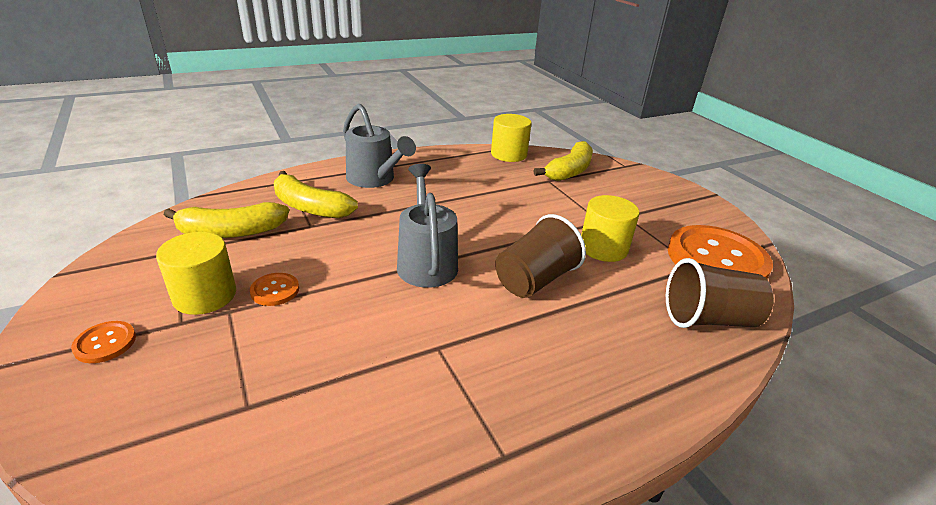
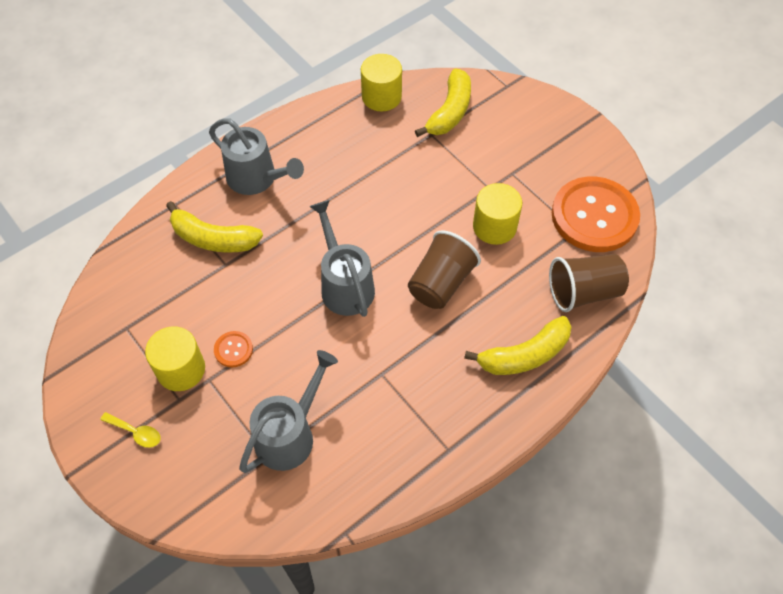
camera: 10 degrees left, 25 degrees up
(105, 343) = (136, 432): orange button -> yellow spoon
(231, 232) = (159, 291): yellow banana -> yellow banana (524, 355)
(292, 386) = (290, 434): none -> grey watering can

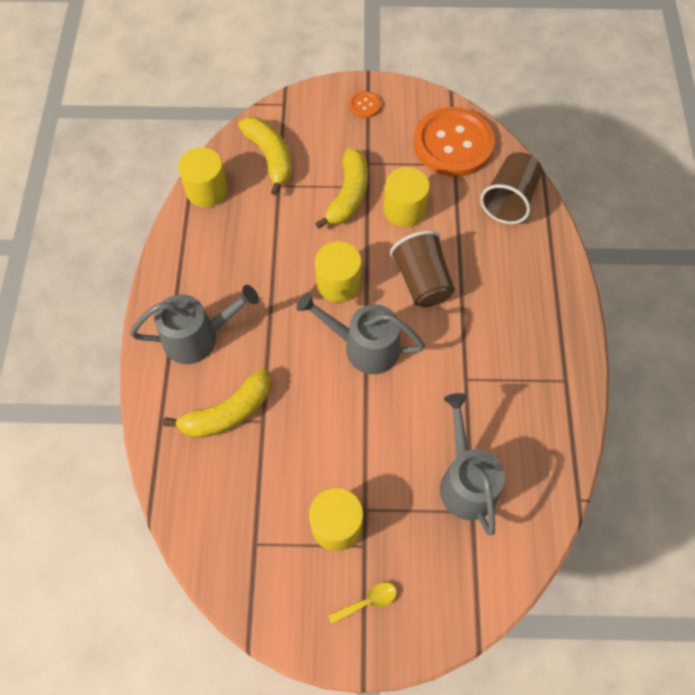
camera: 50 degrees left, 5 degrees up
(233, 350) = (353, 471): orange button -> orange button (365, 105)
(384, 230) = (338, 283): none -> yellow cylinder
(524, 355) = (529, 275): yellow banana -> yellow banana (348, 195)

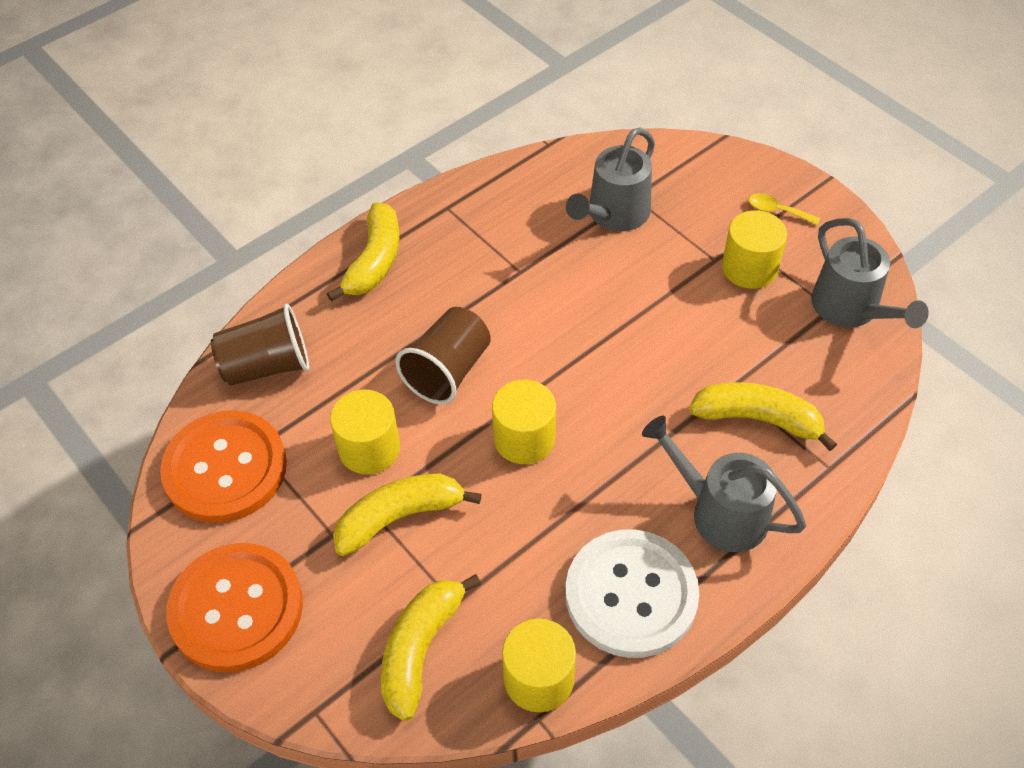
camera: 130 degrees left, 10 degrees down
(202, 258) = (631, 595): none -> white button
(363, 347) = (572, 365): grey watering can -> grey watering can (851, 309)
(365, 105) = (236, 609): orange button -> orange button, size x2.44
(549, 304) = (374, 261): none -> yellow banana

